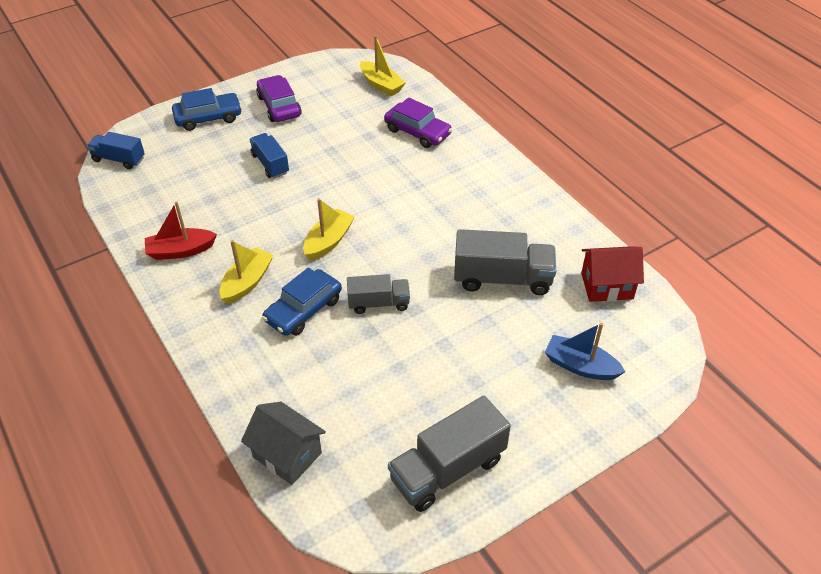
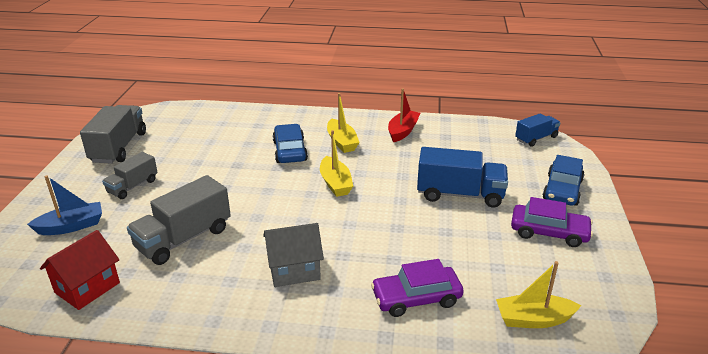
camera: 130 degrees right, 15 degrees down
(270, 164) = (460, 194): blue truck -> blue truck, size x1.65
(287, 455) = (209, 113): grey house -> grey house (294, 270)
(378, 303) = (251, 177): grey truck -> grey truck (133, 186)

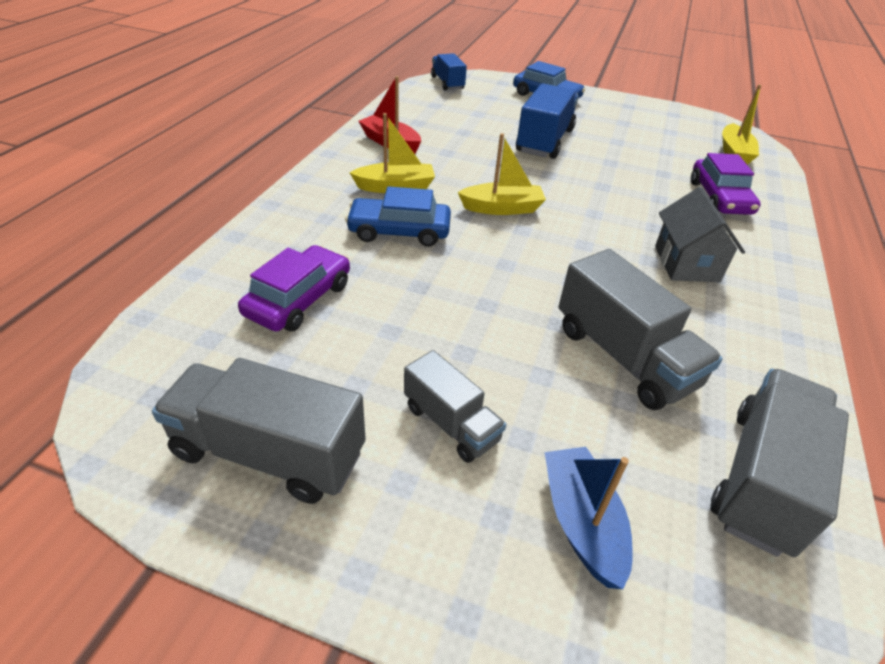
camera: 80 degrees left, 10 degrees up
(87, 288) = (761, 478): red house -> grey truck
(549, 232) = (613, 118): purple car -> purple car (299, 299)

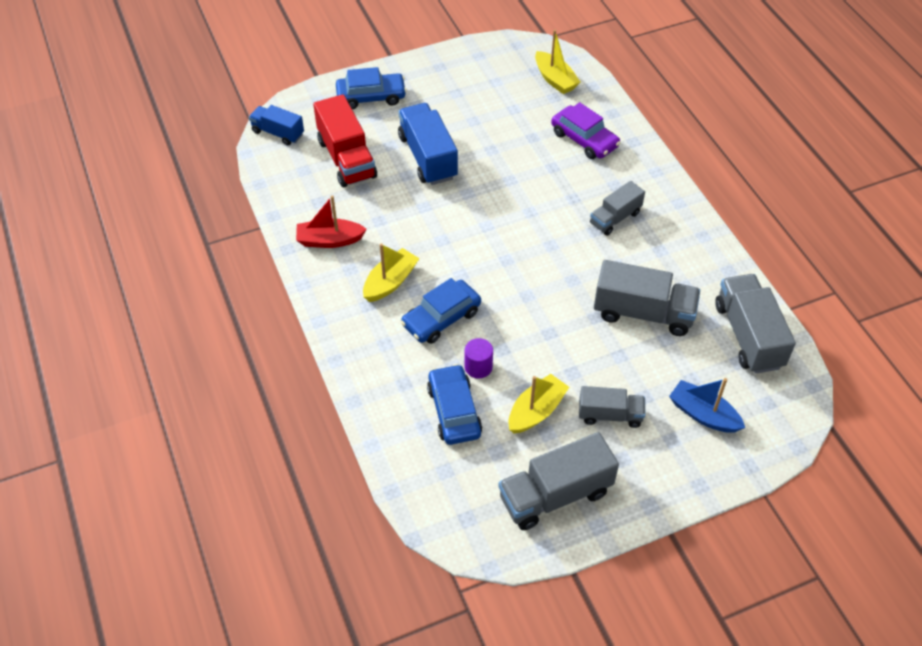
camera: 40 degrees left, 10 degrees up
(299, 299) = (454, 411): purple car -> blue car
(375, 283) = (478, 367): none -> purple cylinder
(476, 113) = (346, 158): none -> red truck
(502, 208) = (475, 250): yellow boat -> yellow boat (536, 411)
(686, 263) = (615, 218): grey house -> grey truck

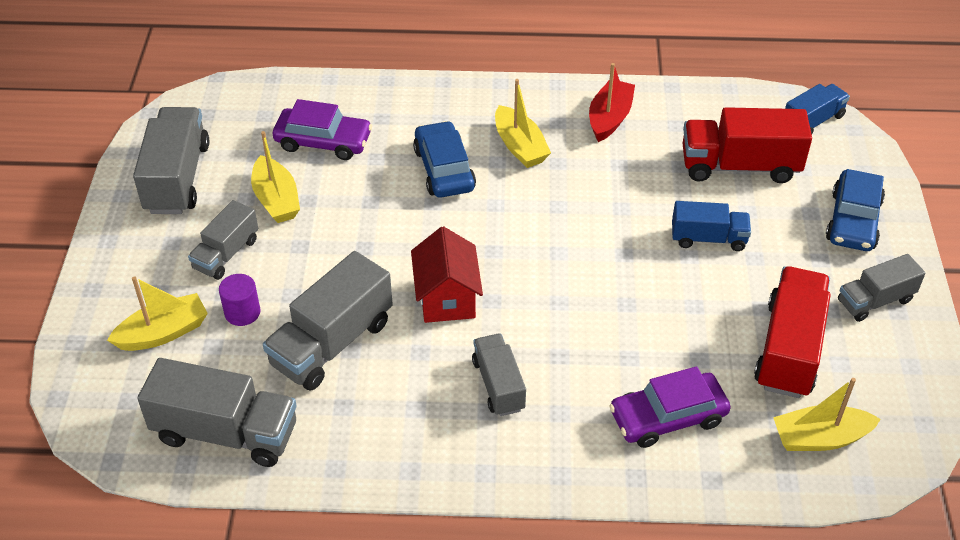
camera: 115 degrees right, 5 degrees down
(428, 157) = (708, 238): blue truck -> blue truck, size x0.61
(437, 76) = (875, 301): none -> grey truck
(454, 411) = (323, 142): blue car -> purple car
(478, 367) = (361, 176): purple cylinder -> purple cylinder (242, 312)
(499, 103) = (789, 349): none -> red truck
(564, 268) = (447, 298): none -> red house
(703, 414) = (163, 333): blue boat -> yellow boat

